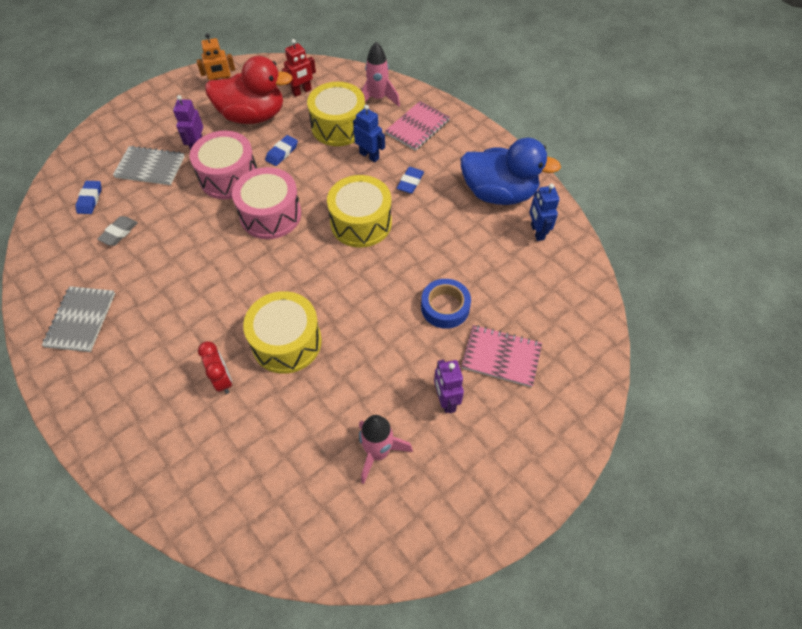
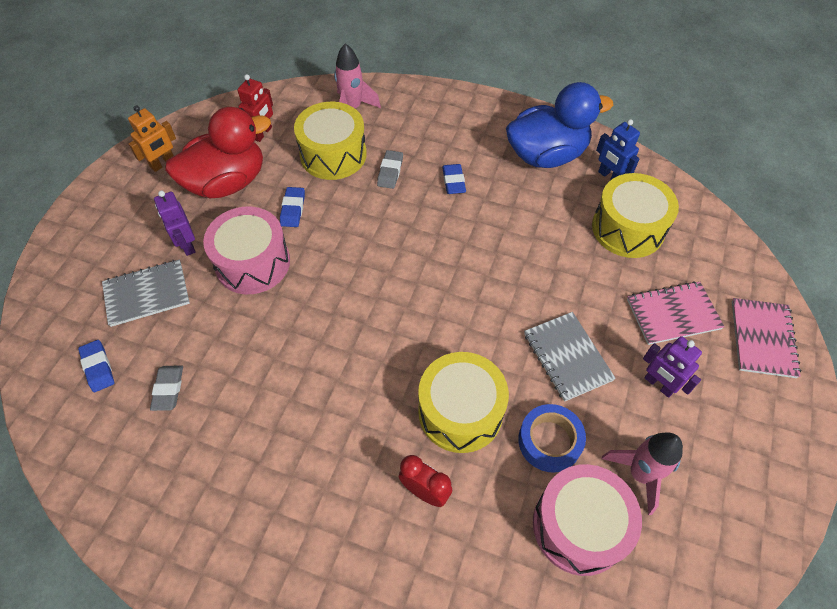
camera: 30 degrees left, 0 degrees up
(81, 320) = (202, 517): grey notebook -> grey notebook (567, 357)
(270, 215) = (334, 283): pink drum -> pink drum (579, 526)
(361, 223) = (437, 246): yellow drum -> yellow drum (628, 228)
(369, 155) = (390, 172): blue robot -> grey eraser
(417, 127) = (416, 121): pink notebook -> pink notebook (762, 339)
(445, 307) = (586, 292): blue tape -> blue tape (549, 441)

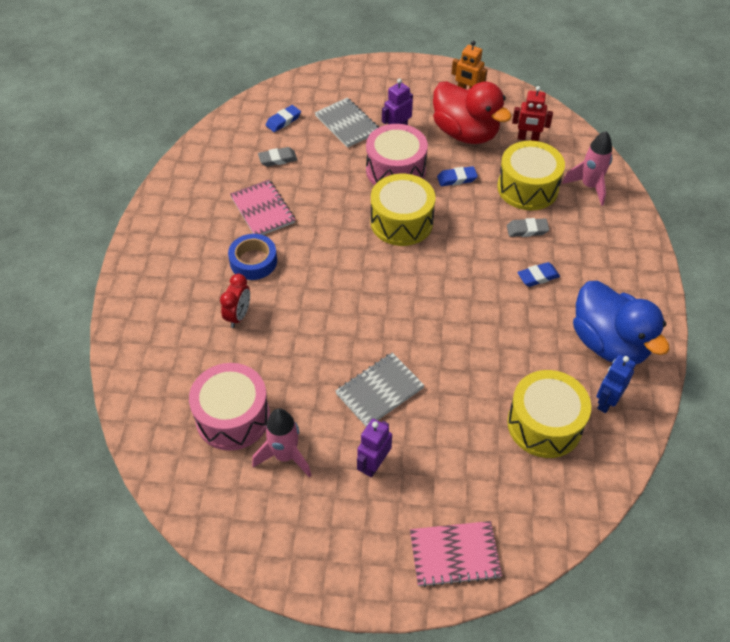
camera: 75 degrees right, 5 degrees down
(460, 411) = (307, 325): yellow drum -> yellow drum (401, 222)
(549, 441) = (298, 388): blue tape -> blue tape (253, 261)
(673, 314) = (455, 471): pink notebook -> pink notebook (262, 210)

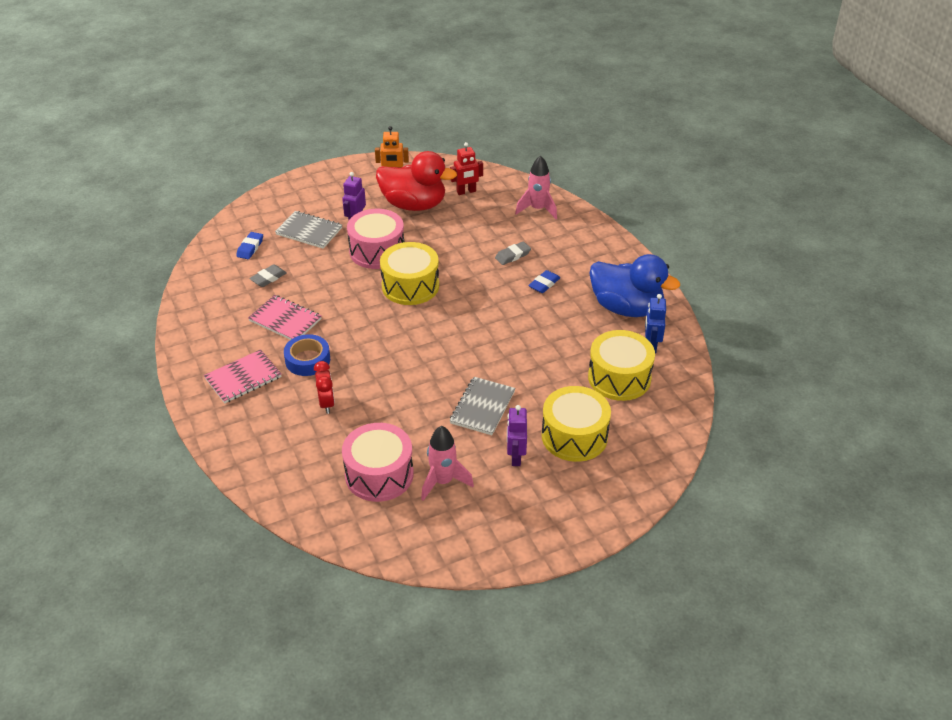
camera: 30 degrees left, 10 degrees down
(454, 554) = (617, 486): pink notebook -> pink notebook (243, 378)
(456, 179) = (431, 239): blue eraser -> none
(527, 188) = (492, 226): yellow drum -> yellow drum (574, 436)

